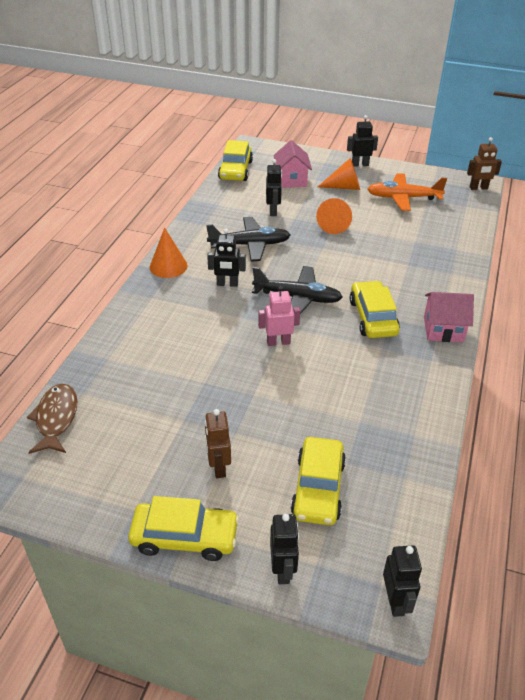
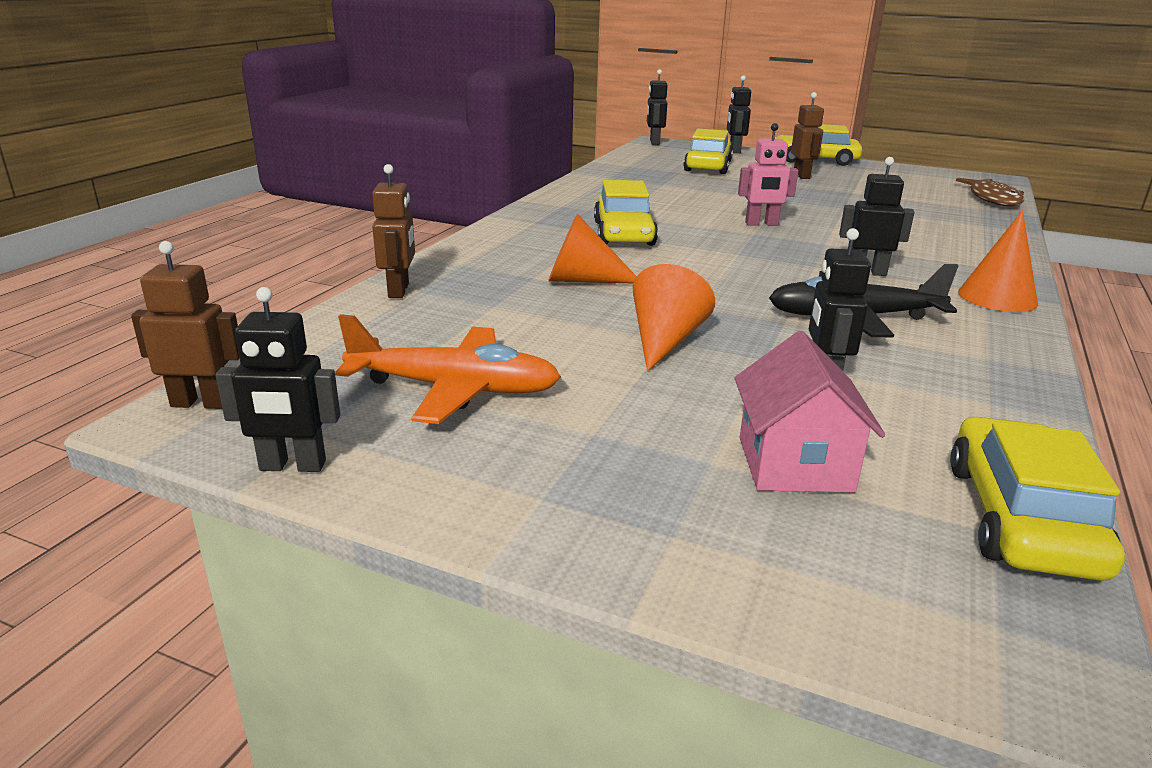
camera: 175 degrees left, 15 degrees down
(298, 298) = (739, 254): black plane -> none
(344, 187) = (618, 430): orange cone -> orange cone (582, 280)
(360, 164) = (533, 515): black robot -> black robot (292, 466)
(443, 329) = (527, 221): pink house -> none
(465, 248) = (399, 290): none -> brown robot

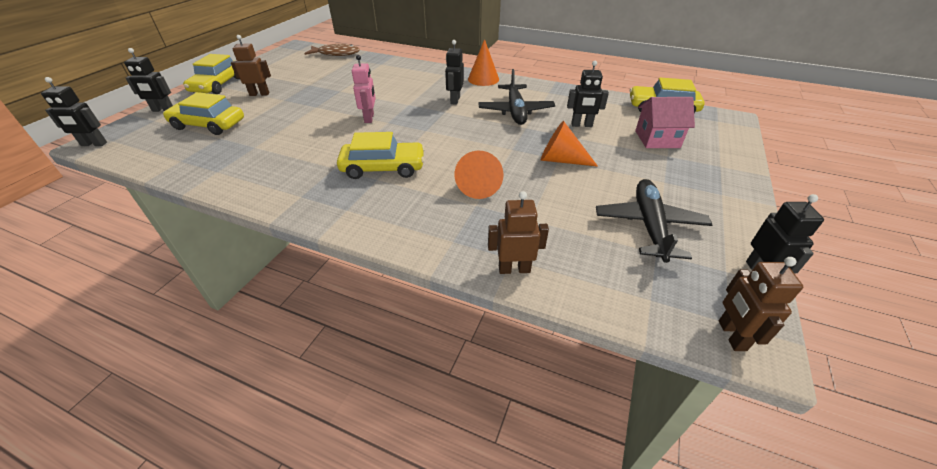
camera: 90 degrees left, 15 degrees up
(455, 389) = (649, 225): orange plane -> black plane

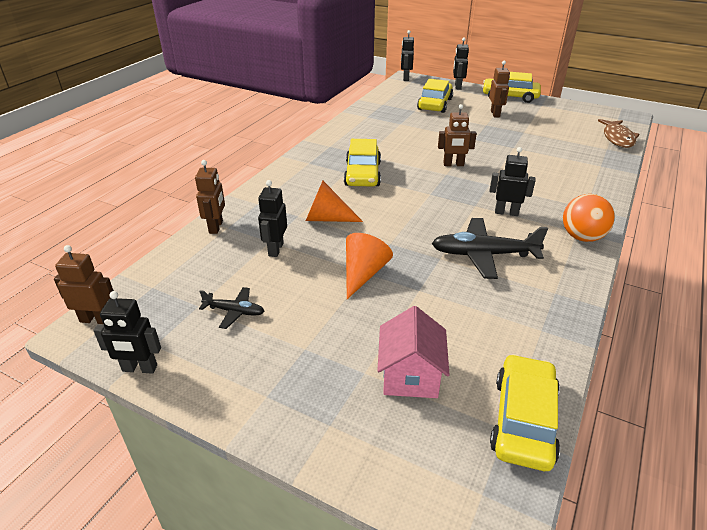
camera: 95 degrees right, 5 degrees down
(369, 118) = (453, 164): pink robot -> brown robot
(483, 79) = (582, 237): orange cone -> orange ball
(581, 125) = (449, 306): black robot -> black robot (275, 249)
(649, 225) = (234, 311): black plane -> black plane, size x0.54

